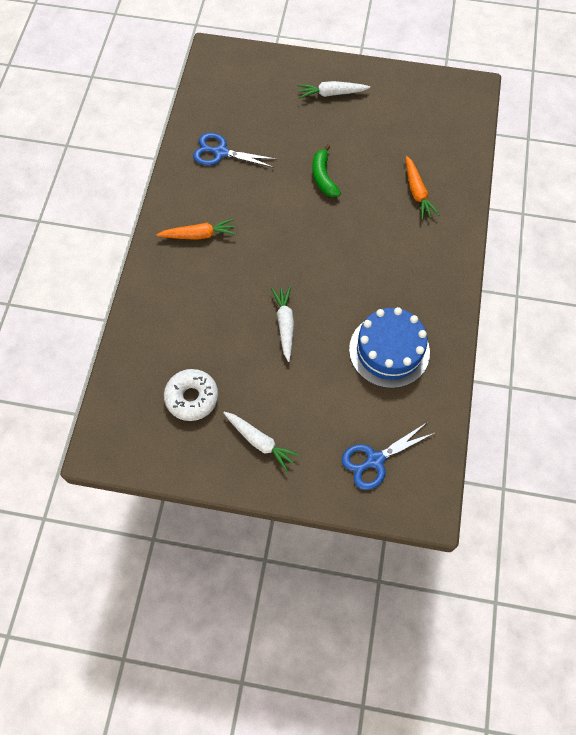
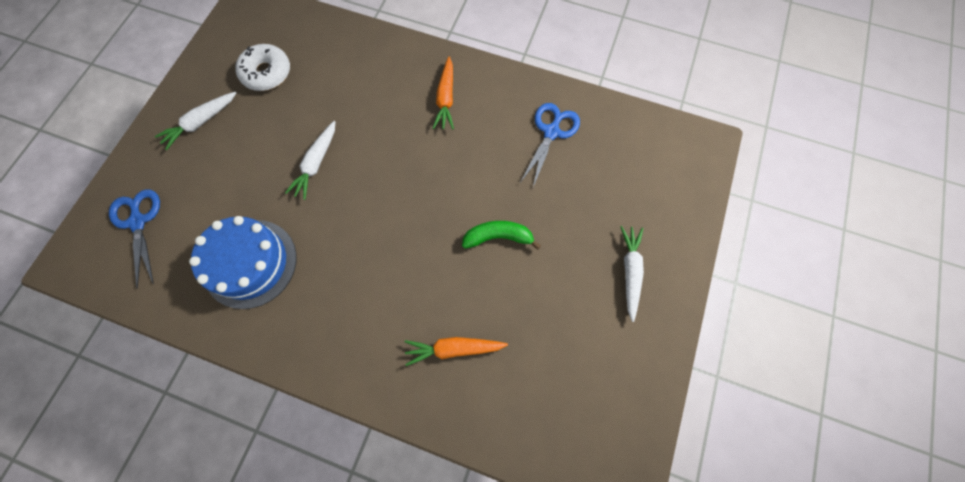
camera: 100 degrees right, 5 degrees up
(285, 324) = (316, 163): white carrot -> white carrot turned 105 degrees clockwise

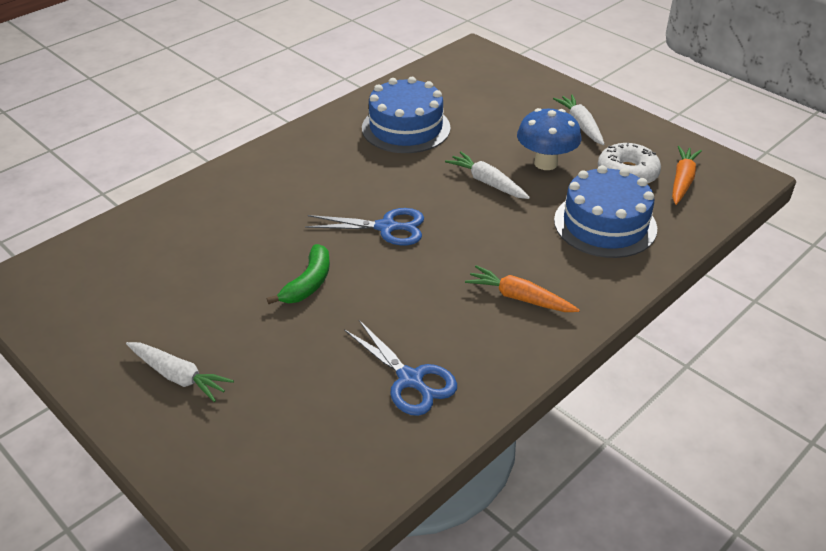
camera: 115 degrees right, 30 degrees down
(138, 222) = (489, 82): blue scissors -> blue scissors (386, 227)
(272, 131) = (545, 163): none -> blue mushroom
(340, 71) = (605, 224): none -> blue cake
(454, 348) = (226, 219): orange carrot -> orange carrot (682, 181)

